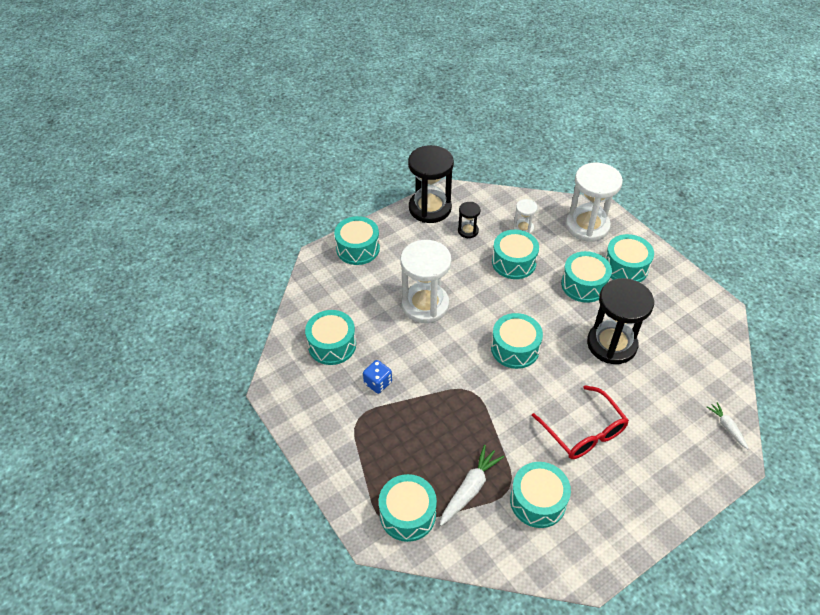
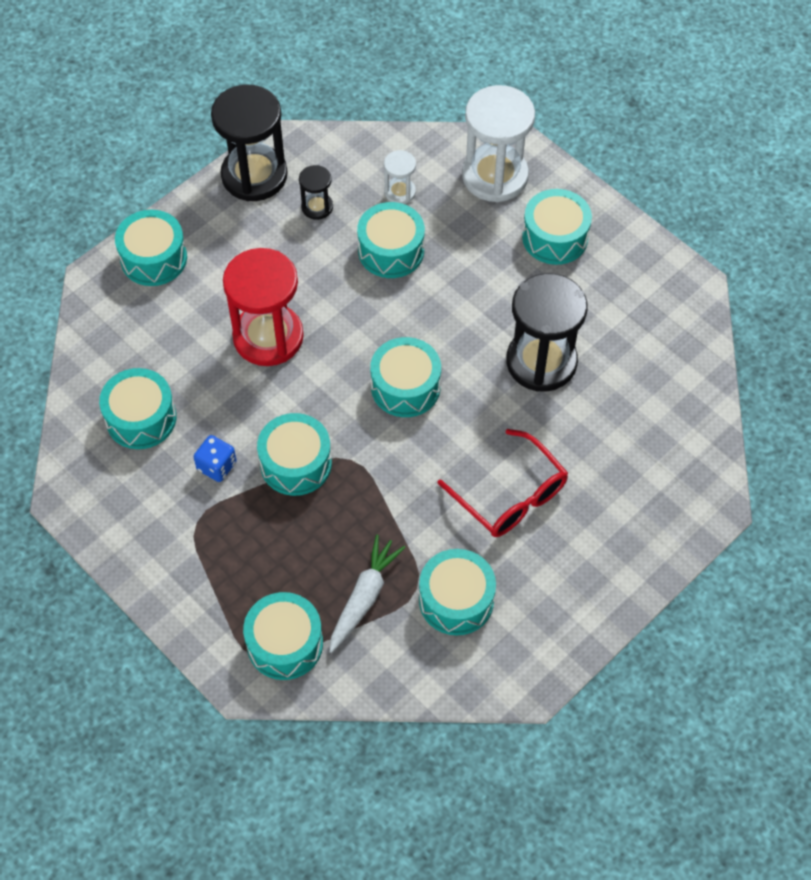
camera: 10 degrees left, 10 degrees up
(425, 305) = (268, 337): white hourglass -> red hourglass
(584, 285) = (496, 274): turquoise drum -> turquoise drum (296, 463)
(727, 427) = (702, 461): white carrot -> none

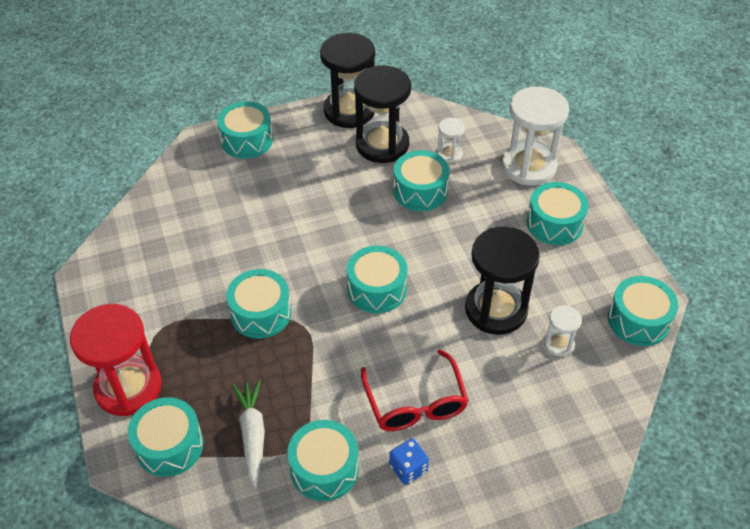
camera: 25 degrees right, 10 degrees down
(141, 418) = (170, 240): turquoise drum -> turquoise drum (638, 320)
(217, 466) = (202, 293): blue dice -> blue dice (408, 468)
(268, 337) = (294, 218): red hourglass -> red hourglass (128, 387)
(317, 207) = (382, 144): black hourglass -> black hourglass, size x2.11
(364, 597) = (252, 435): white carrot -> white carrot turned 60 degrees counterclockwise
(621, 375) = (558, 344): none -> white hourglass

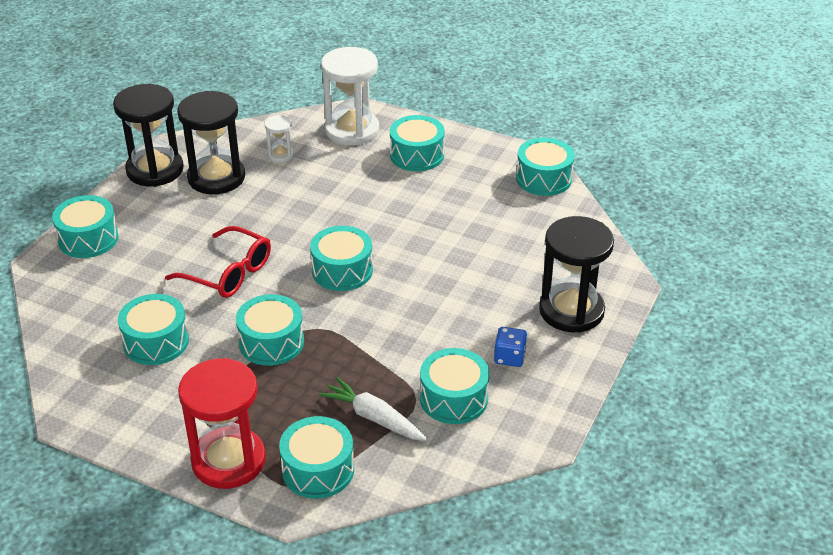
camera: 45 degrees left, 10 degrees down
(415, 402) = (462, 318): red glasses -> red glasses (227, 273)
(420, 191) = (290, 190): turquoise drum -> turquoise drum (156, 342)
(496, 309) = (445, 230): black hourglass -> black hourglass (571, 311)
(558, 344) = (512, 223): white hourglass -> none

